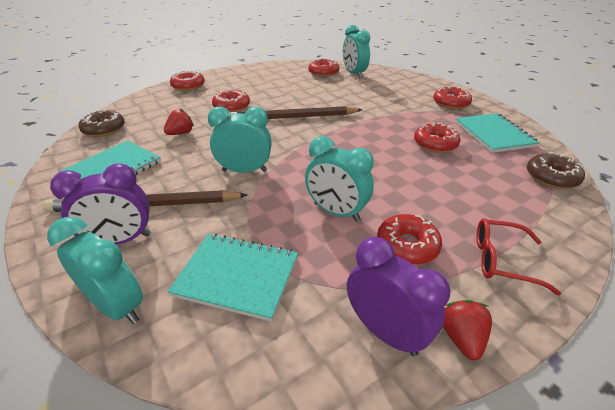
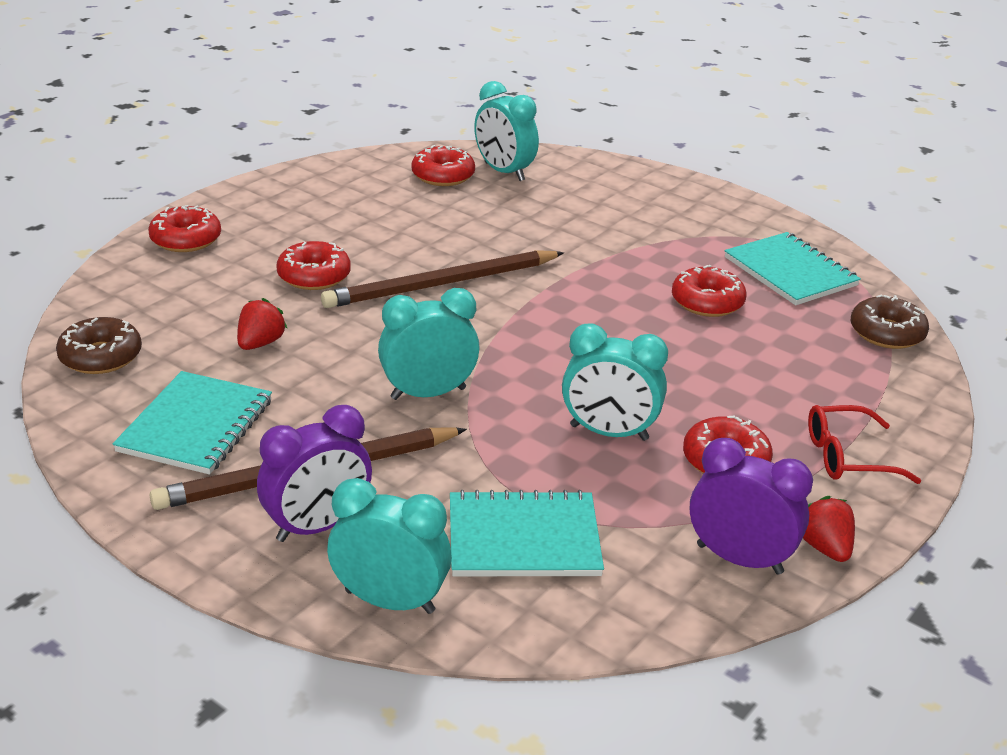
camera: 20 degrees left, 5 degrees down
(451, 103) = (705, 219): red donut -> none

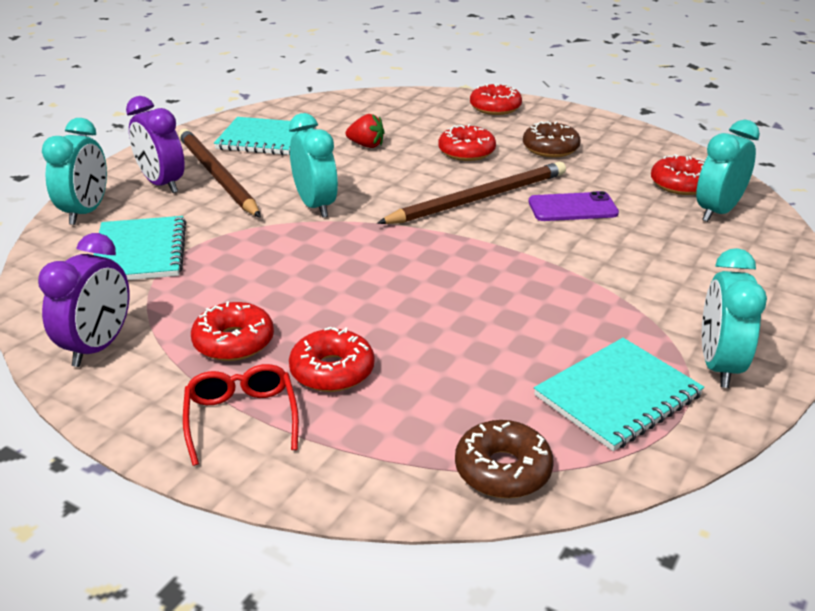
camera: 85 degrees right, 0 degrees up
(101, 356) = (337, 106): brown donut -> brown donut (550, 148)
(441, 284) = (479, 198): brown pencil -> brown pencil turned 90 degrees clockwise
(477, 237) = (572, 208): none -> purple phone
(609, 433) = (271, 282): turquoise clock -> turquoise clock (718, 366)
(707, 302) = (514, 334): red donut -> red donut (332, 371)
(824, 547) = (104, 394): red strawberry -> none

